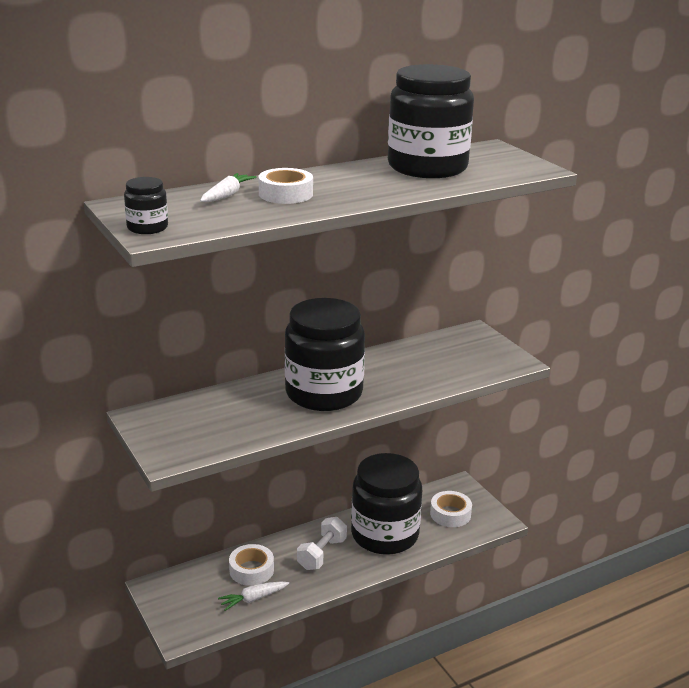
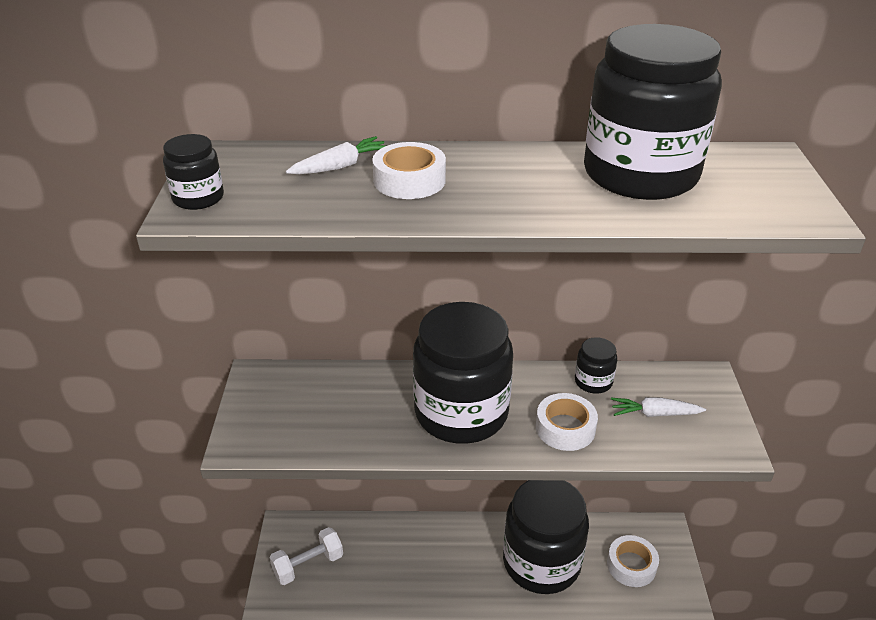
camera: 30 degrees right, 10 degrees up
(251, 570) = (382, 548): white tape -> white tape (565, 428)
(253, 599) = (362, 584): white carrot -> white carrot (654, 413)
(322, 554) = (461, 558): white dumbbell -> white dumbbell (308, 565)
(401, 352) = (593, 381): none -> black jar

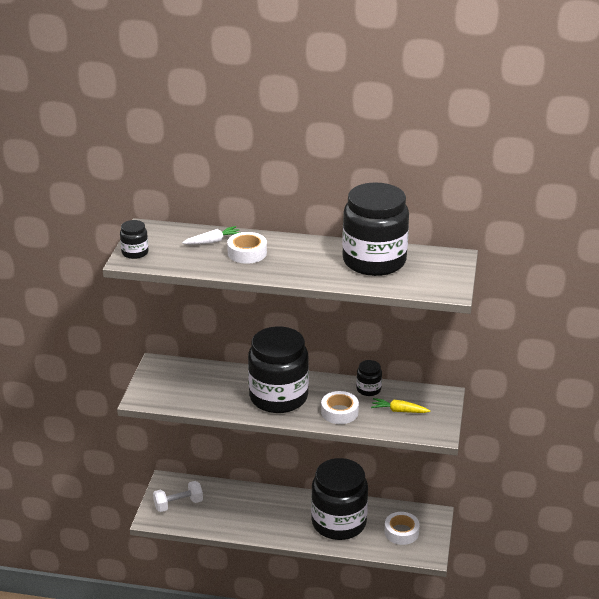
camera: 10 degrees right, 5 degrees down
(654, 413) = (399, 411): white carrot -> yellow carrot

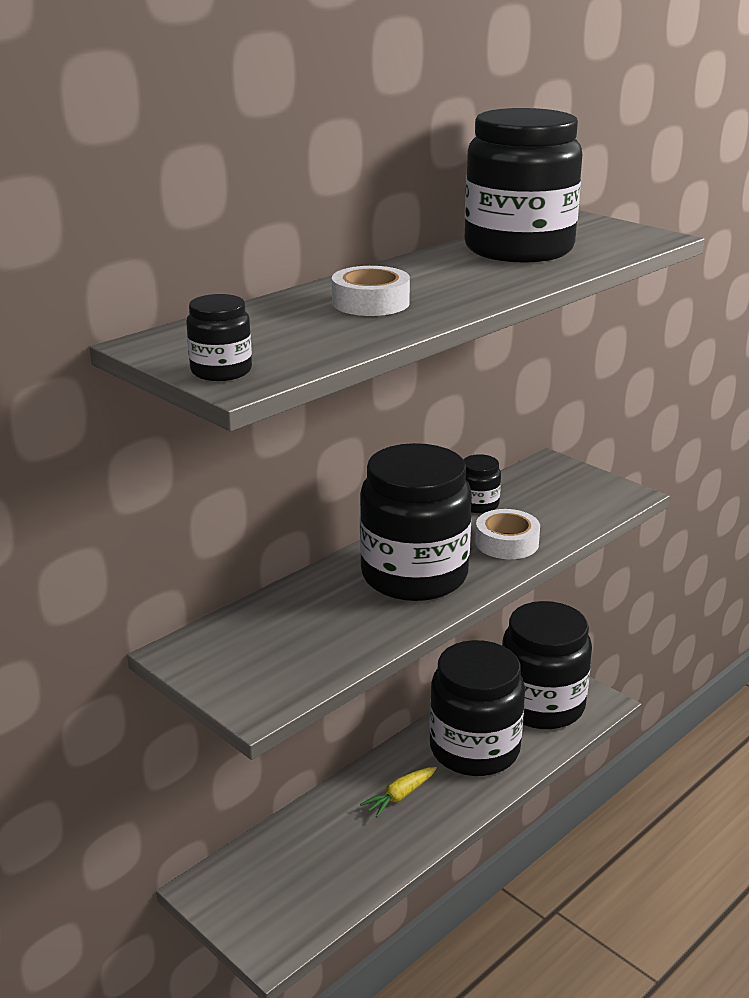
camera: 55 degrees left, 5 degrees down
(178, 504) = (271, 899): white dumbbell -> none
(213, 241) = (291, 313): white carrot -> none
(399, 411) = (550, 502): yellow carrot -> yellow carrot (400, 796)
(401, 532) = (541, 705): white tape -> black jar

